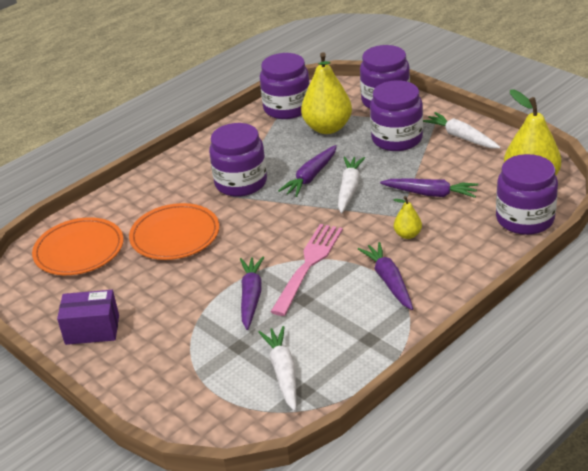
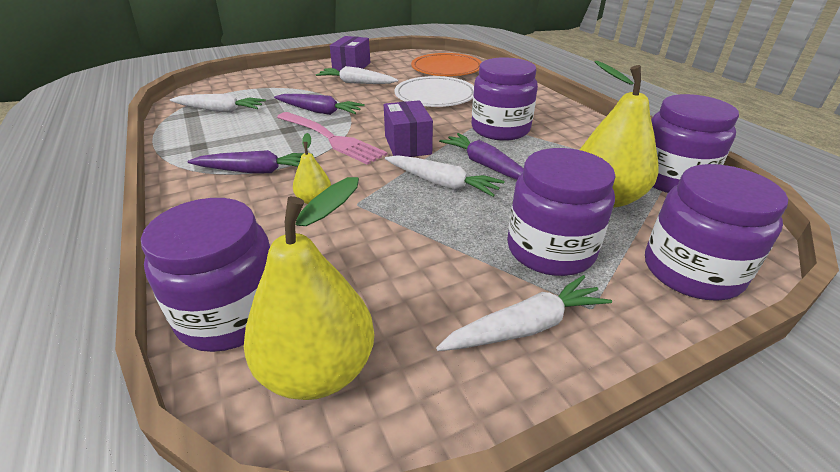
camera: 105 degrees right, 0 degrees up
(154, 303) = (356, 83): none -> white carrot
(175, 235) = (435, 96): orange plate -> white plate
(297, 220) = (408, 145): none -> purple box
(430, 194) = (380, 240): purple carrot -> none

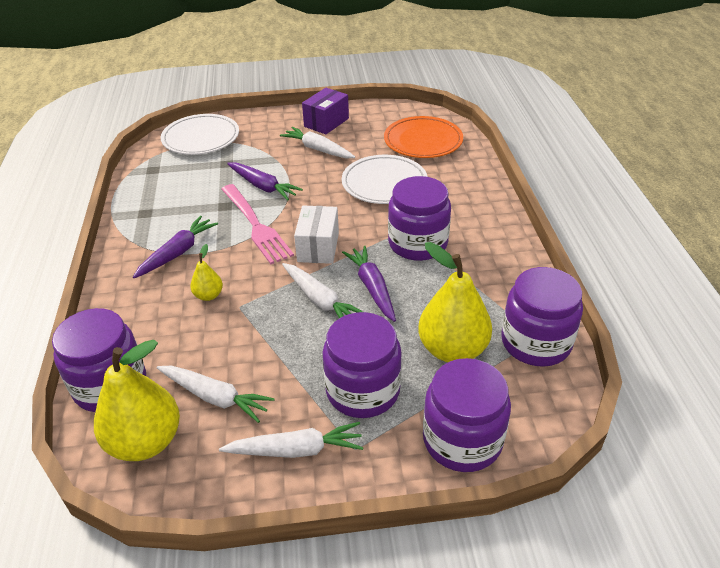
camera: 20 degrees right, 5 degrees up
(220, 110) = (178, 169): white carrot -> white carrot (215, 397)
(233, 88) = (201, 138): none -> white plate
(255, 171) = (178, 253): purple carrot -> purple carrot turned 75 degrees counterclockwise
(408, 145) = (318, 247): purple box -> white box

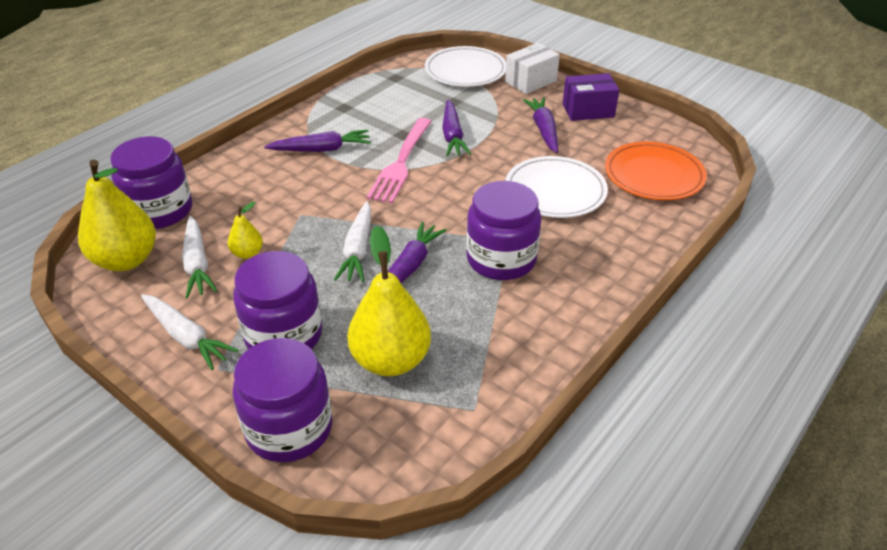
camera: 45 degrees right, 0 degrees up
(208, 295) = (295, 193): yellow pear -> yellow pear (247, 253)
(318, 149) = (543, 130): white carrot -> purple carrot
(318, 247) = (419, 209): white box -> white box (531, 81)
(535, 342) = (465, 411): purple jar -> none

